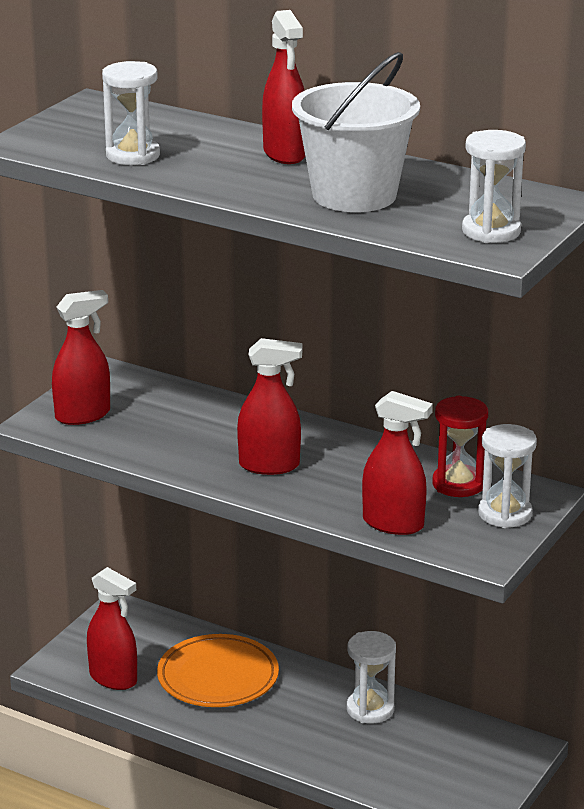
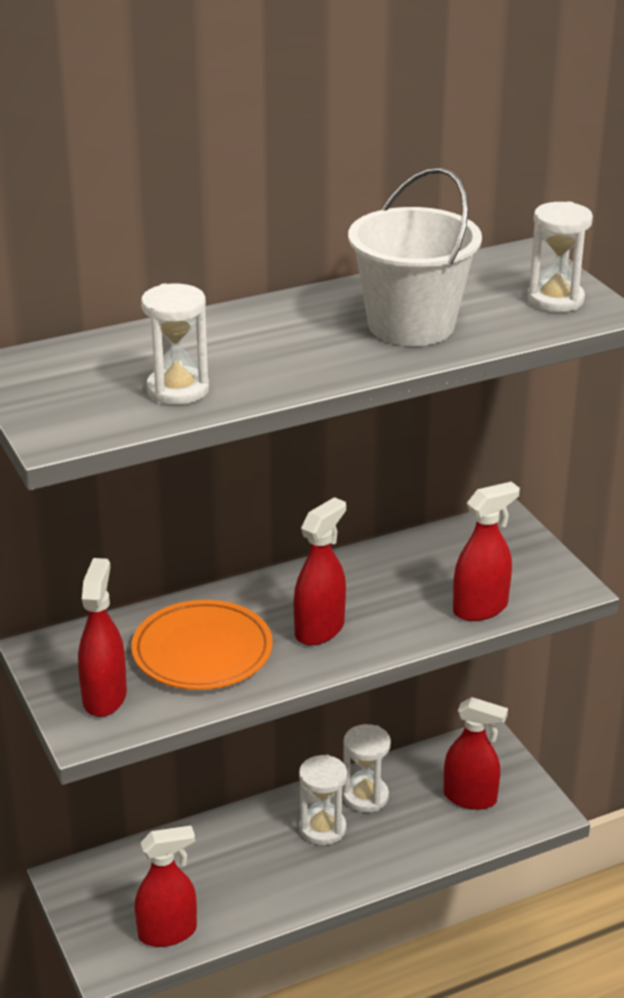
camera: 55 degrees left, 5 degrees up
(218, 677) = (234, 863): orange plate -> orange plate (202, 651)
(285, 154) = (276, 322): red spray bottle -> red spray bottle (470, 798)
(458, 484) = (451, 551): red hourglass -> none
(505, 514) = (518, 550): white hourglass -> white hourglass (322, 828)

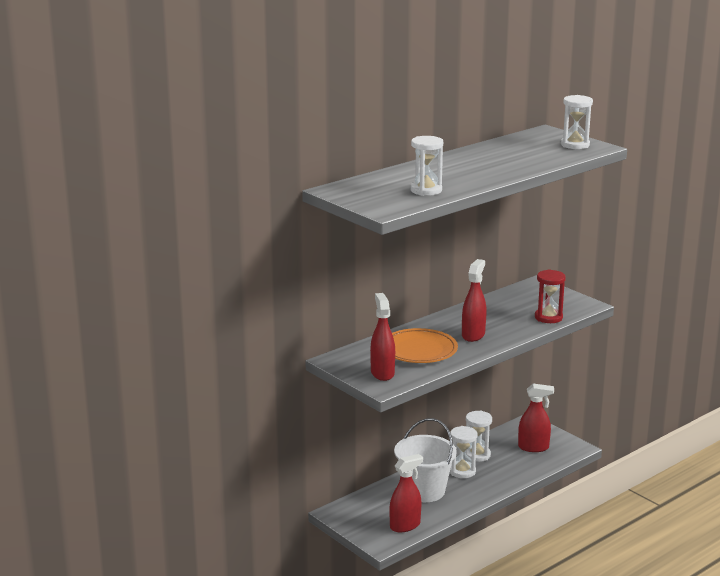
camera: 15 degrees left, 10 degrees down
(411, 325) = (515, 159): white bucket -> white bucket (424, 491)
(480, 608) = (548, 317): red spray bottle -> red hourglass

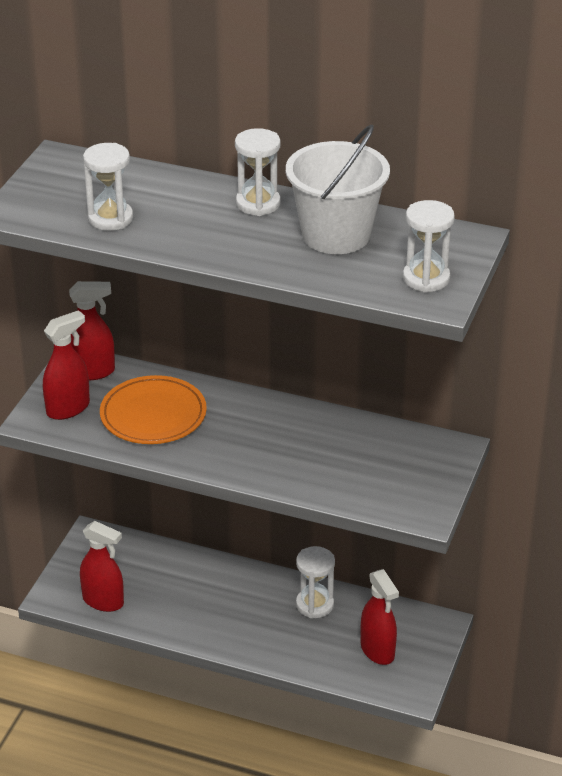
camera: 60 degrees right, 15 degrees up
(424, 491) = (191, 589): white bucket -> white bucket (336, 235)
(462, 471) = (263, 605): white hourglass -> white hourglass (258, 203)
(473, 335) = (234, 444): red spray bottle -> red spray bottle (91, 372)
(548, 317) = (347, 491): red hourglass -> none

